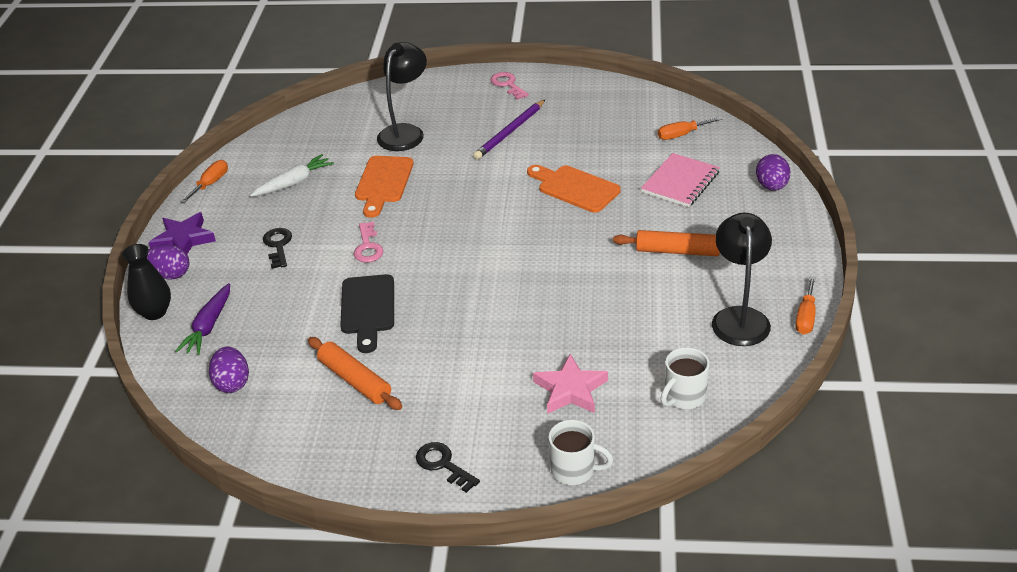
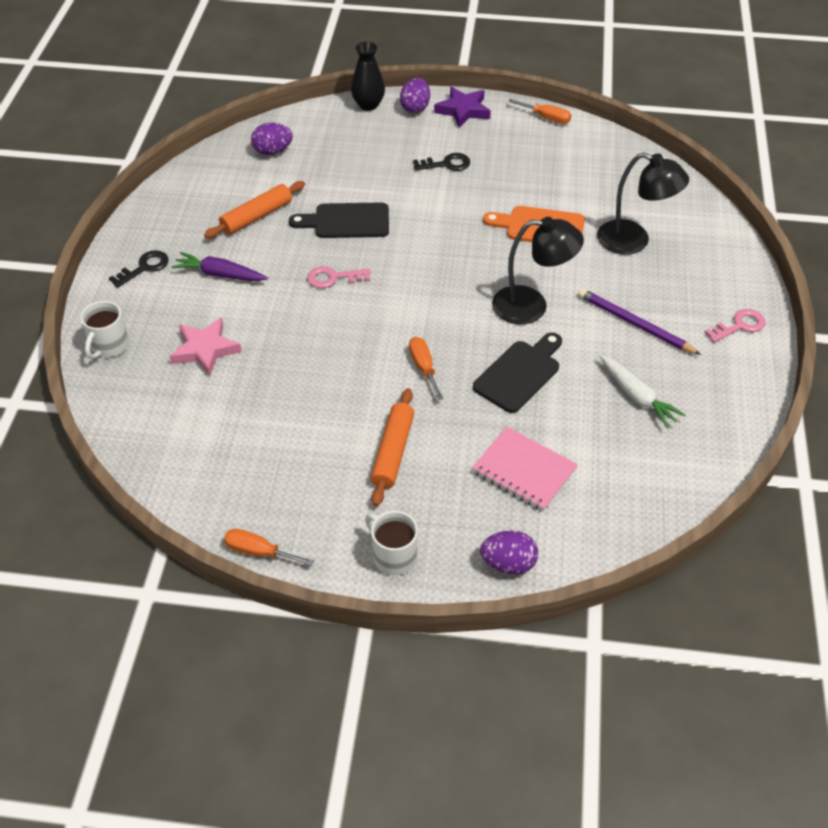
camera: 90 degrees right, 10 degrees up
(208, 326) = (344, 134): purple carrot -> purple carrot (220, 274)
(294, 183) = (544, 168): white carrot -> white carrot (637, 396)
(368, 247) = (436, 219): pink key -> pink key (333, 278)
(575, 188) = (519, 373): orange cutting board -> black cutting board
(682, 135) = (628, 485): orange screwdriver -> orange screwdriver (423, 367)
(684, 397) = (171, 430): white mug -> white mug (393, 556)
(739, 317) = (272, 491): black lamp -> black lamp (531, 306)

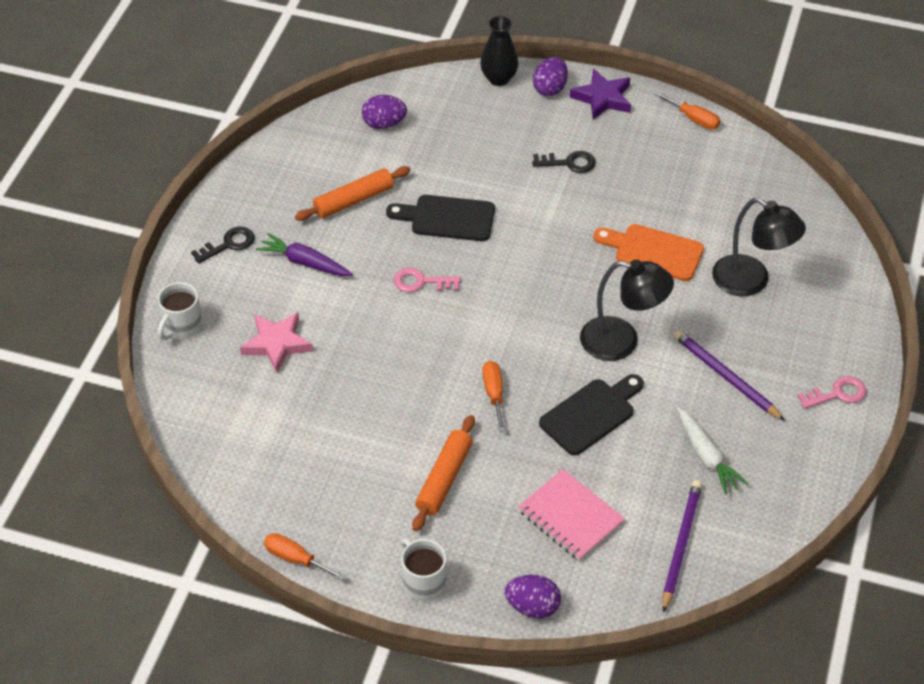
camera: 10 degrees right, 0 degrees up
(636, 482) = (680, 545): none -> purple pencil

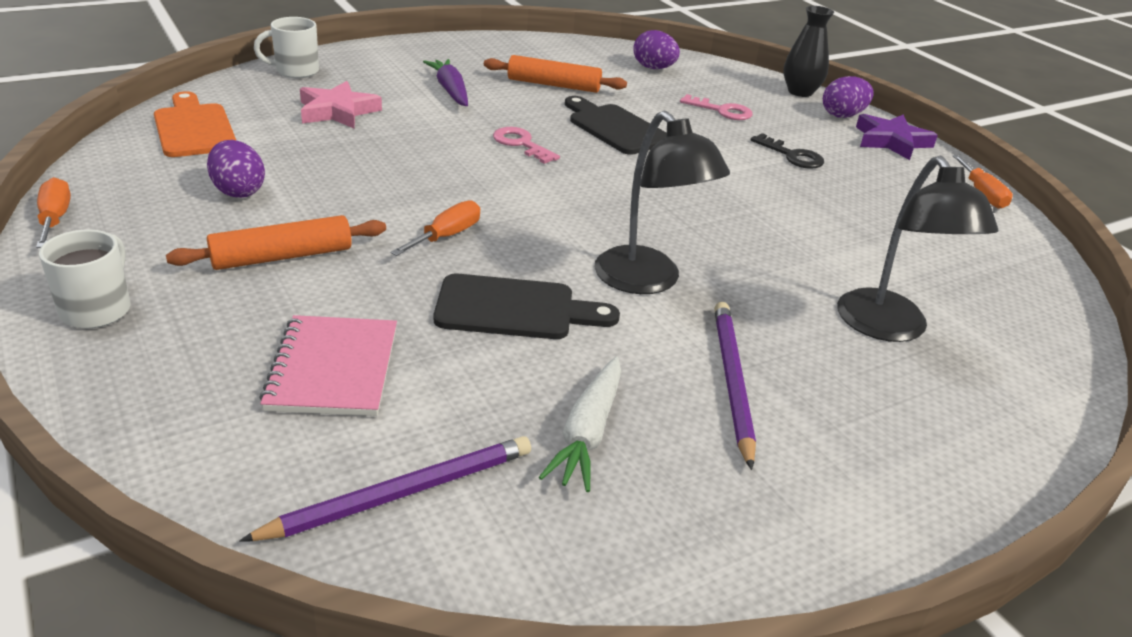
camera: 40 degrees right, 15 degrees down
(228, 244) = (415, 58): black key -> none
(532, 607) = (135, 411): purple egg -> purple egg (238, 191)
(653, 251) = (795, 245): orange cutting board -> orange cutting board (194, 128)
(837, 394) = (880, 501): pink key -> pink key (721, 111)

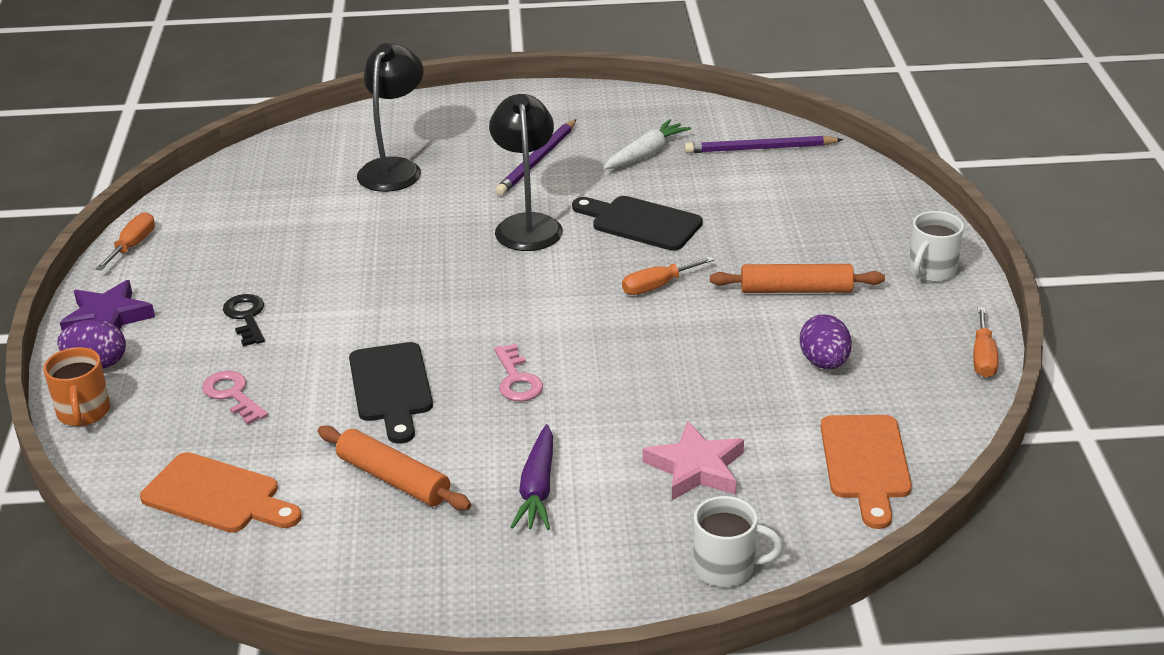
camera: 150 degrees left, 0 degrees up
(333, 369) = (778, 208): pink notebook -> none
(653, 68) = (217, 496): purple egg -> orange cutting board
(800, 92) = (84, 413): black vase -> orange mug

